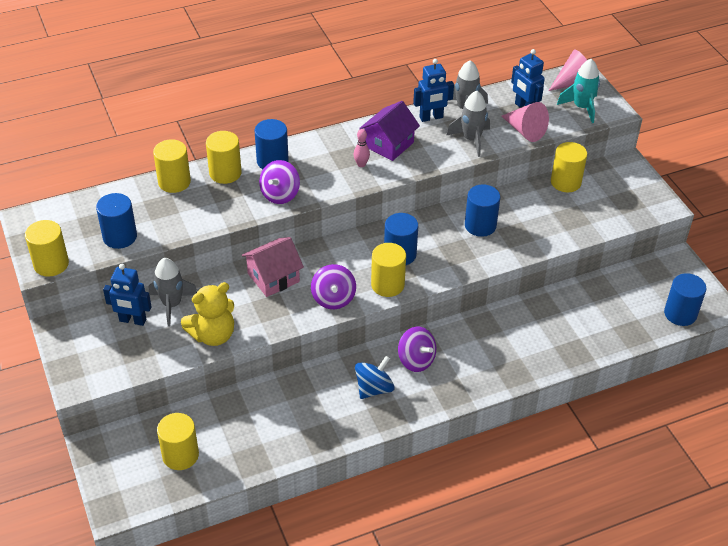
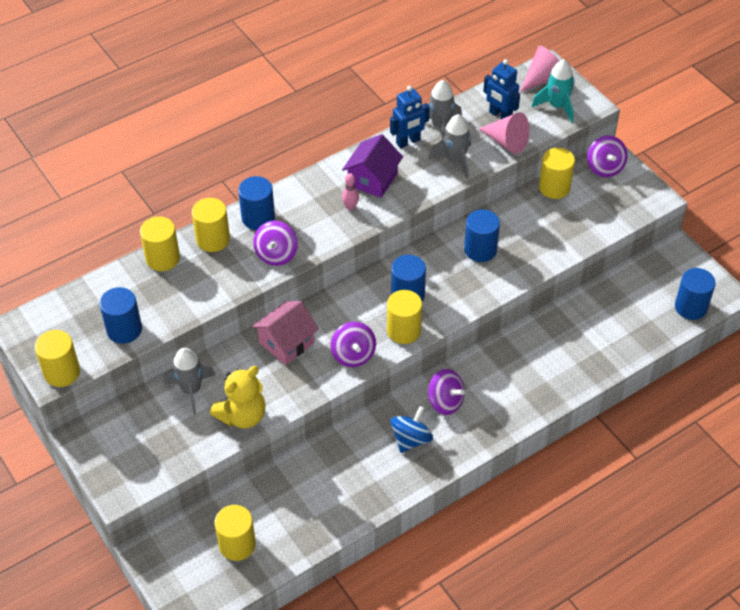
camera: 10 degrees left, 5 degrees up
(132, 320) = (156, 414): blue robot -> none
(619, 172) = (605, 167): none -> purple spinning top

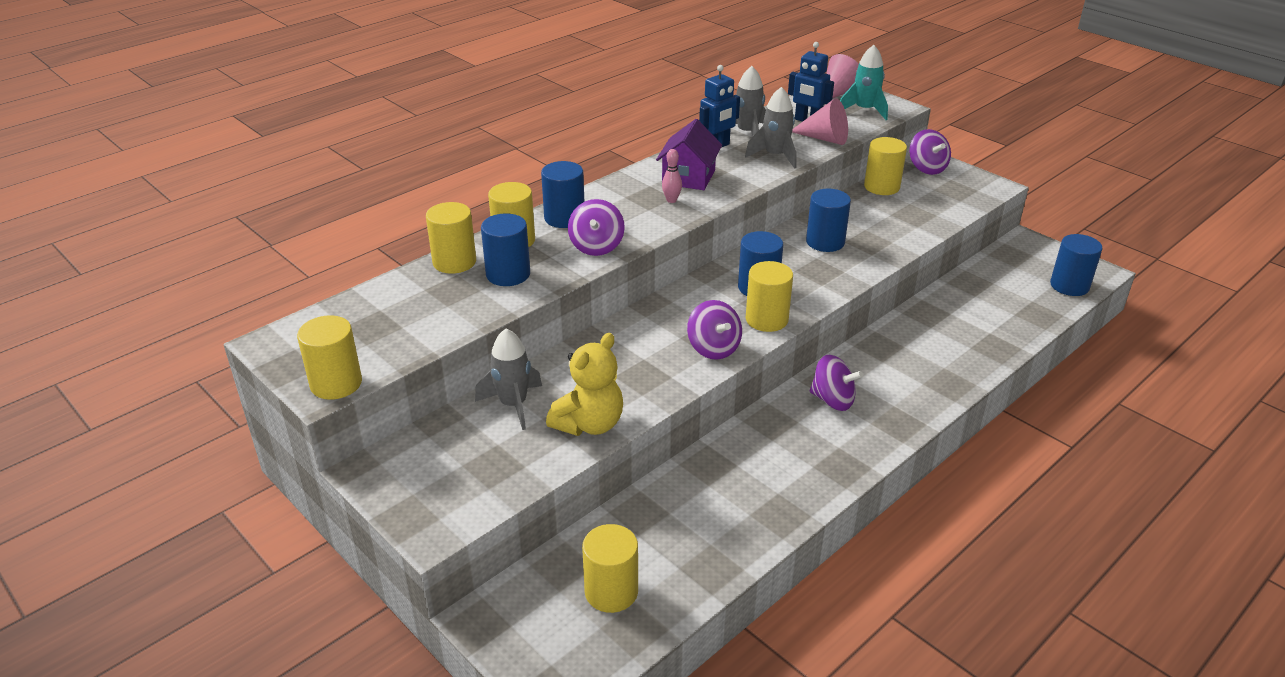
camera: 10 degrees left, 15 degrees down
(124, 329) = (416, 332): blue cylinder -> blue cylinder (508, 274)
(286, 342) = (625, 345): pink house -> none
(411, 439) = (806, 443): blue spinning top -> none

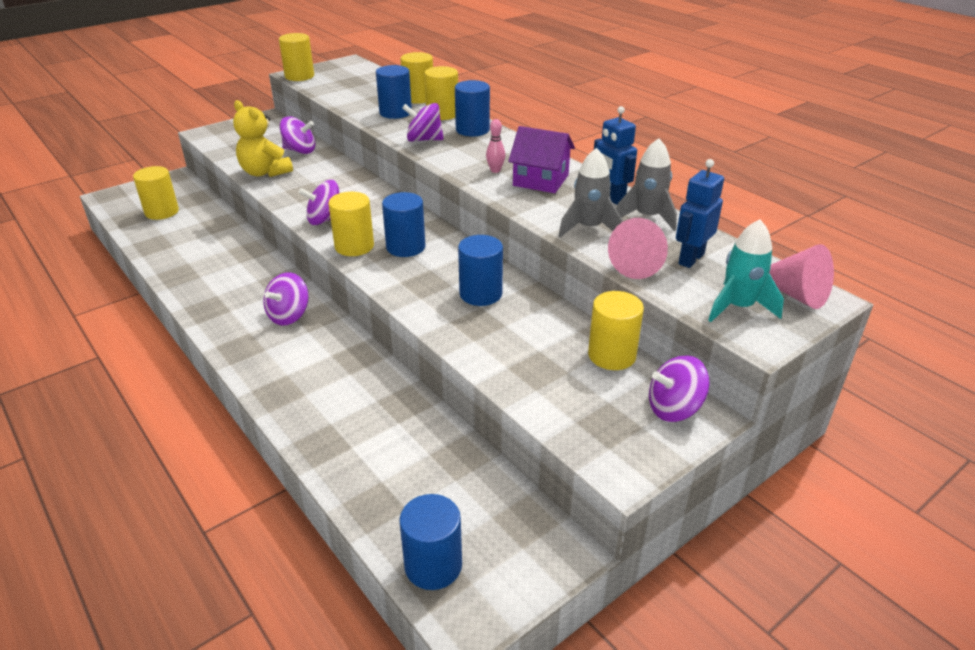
camera: 95 degrees right, 0 degrees up
(513, 405) = (300, 151): grey rocket -> purple spinning top

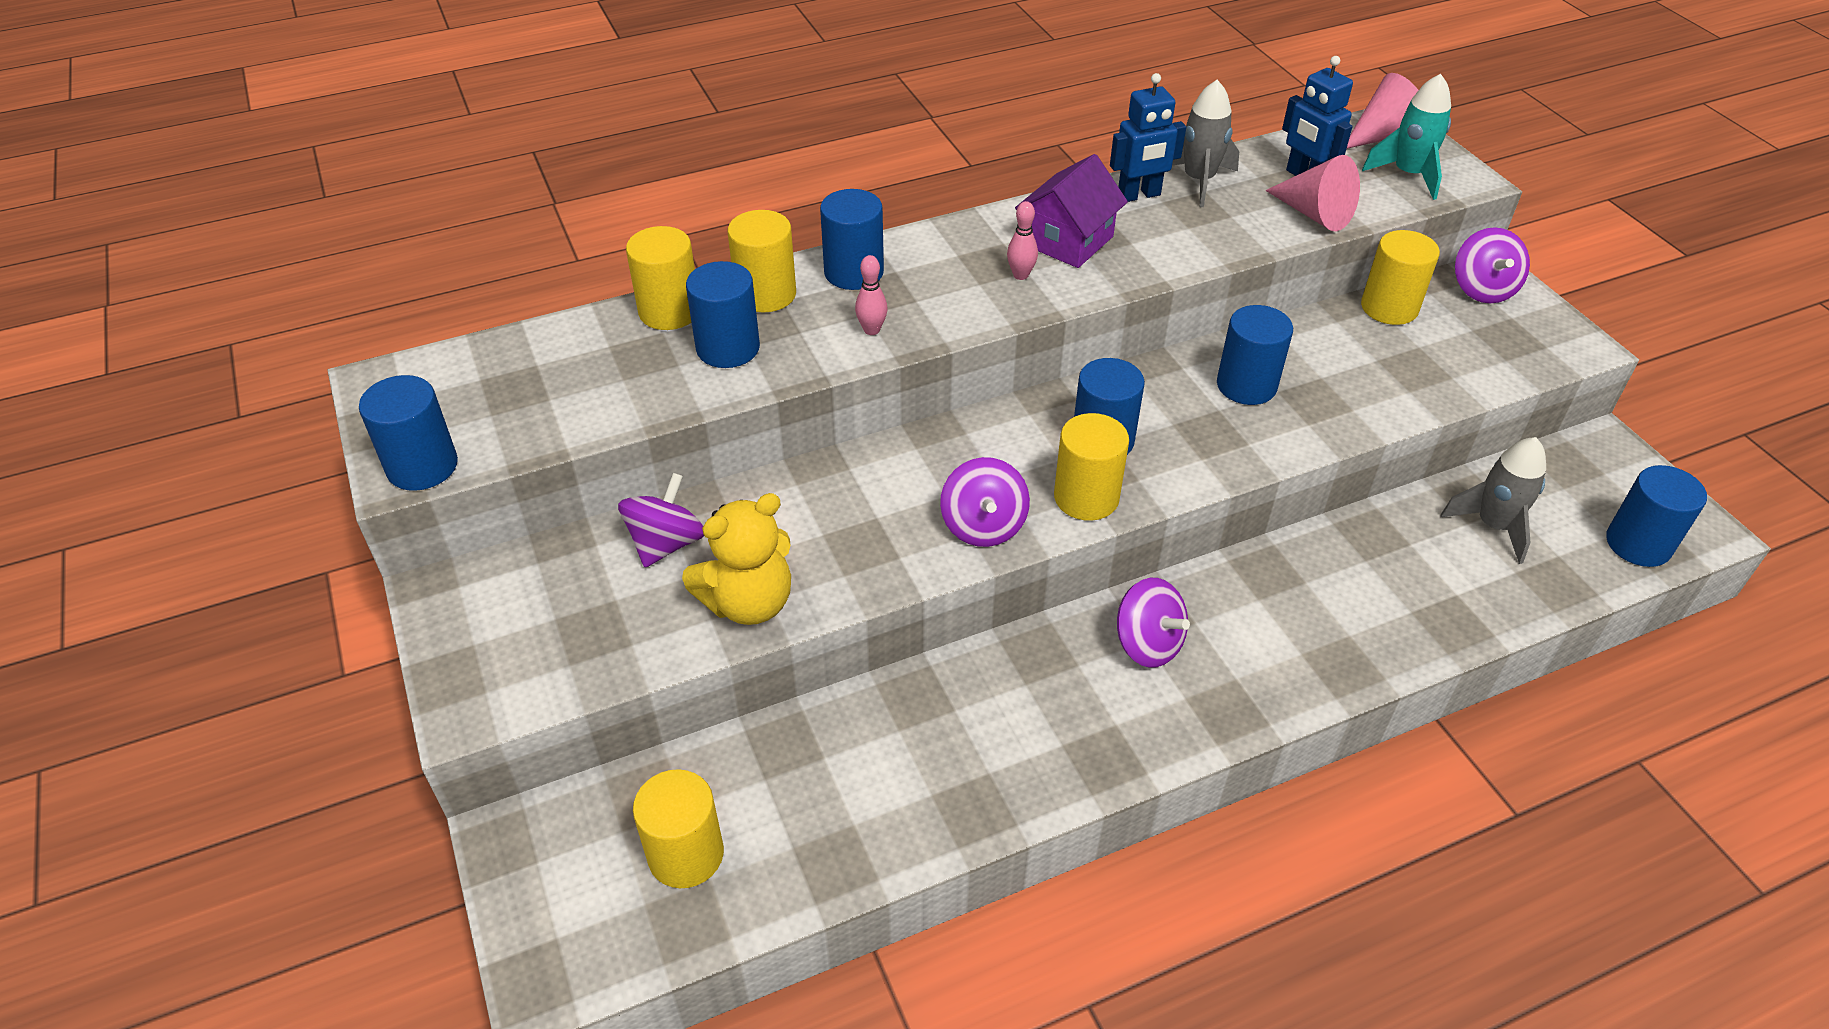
camera: 75 degrees left, 10 degrees up
(299, 76) = (422, 466): yellow cylinder -> blue cylinder
(424, 140) = (871, 330): purple spinning top -> pink bowling pin
(589, 228) = (1219, 230): grey rocket -> grey rocket (1493, 526)

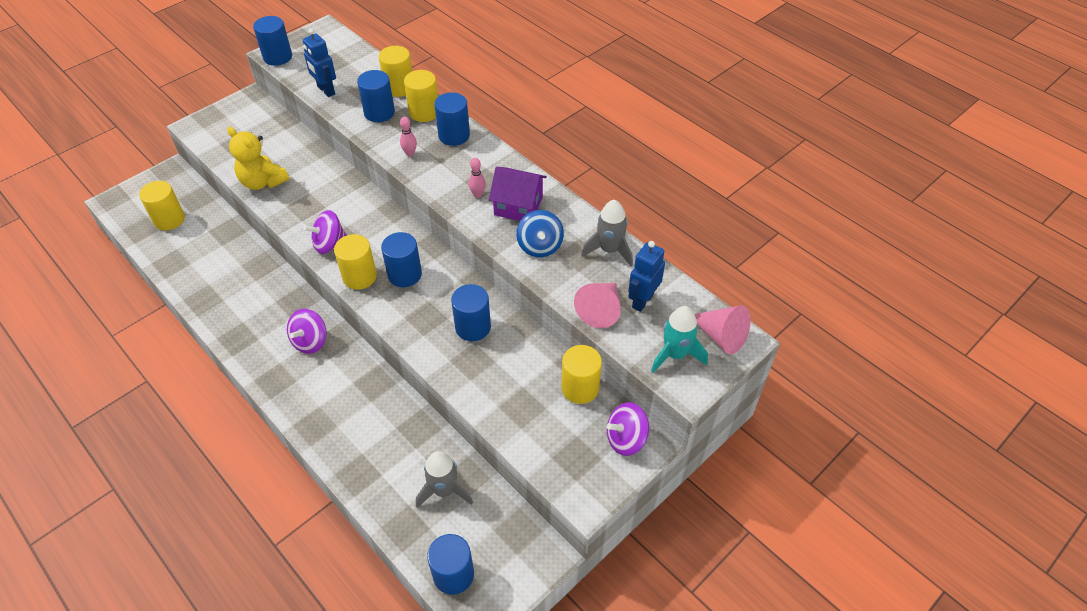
camera: 70 degrees right, 5 degrees up
(666, 543) = (291, 148): purple spinning top -> none
(1139, 195) = (579, 227): blue robot -> blue robot (326, 90)
(1166, 238) = (540, 246): none -> blue spinning top

